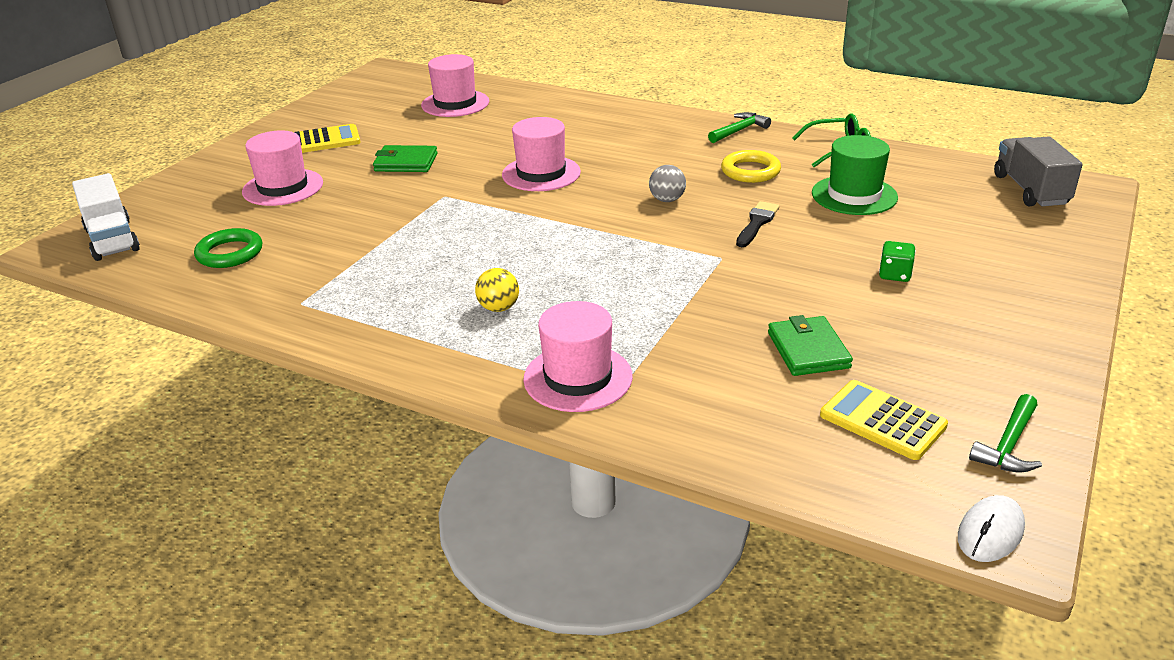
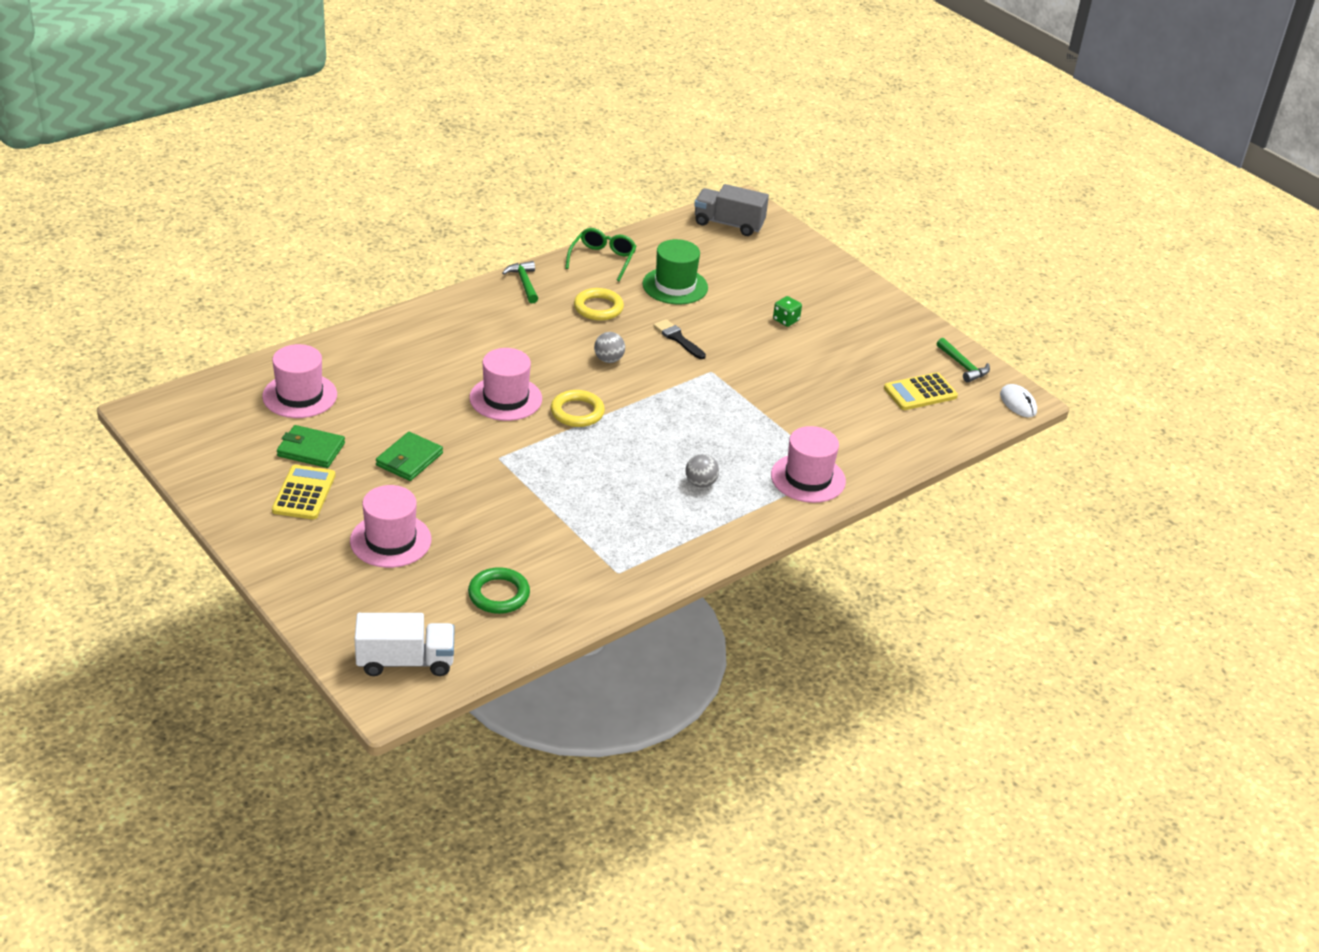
camera: 70 degrees left, 5 degrees up
(499, 308) = (700, 483): yellow ball -> grey ball
(556, 210) = (577, 412): none -> yellow ring
(808, 350) = (841, 386): green wallet -> green wallet (311, 450)

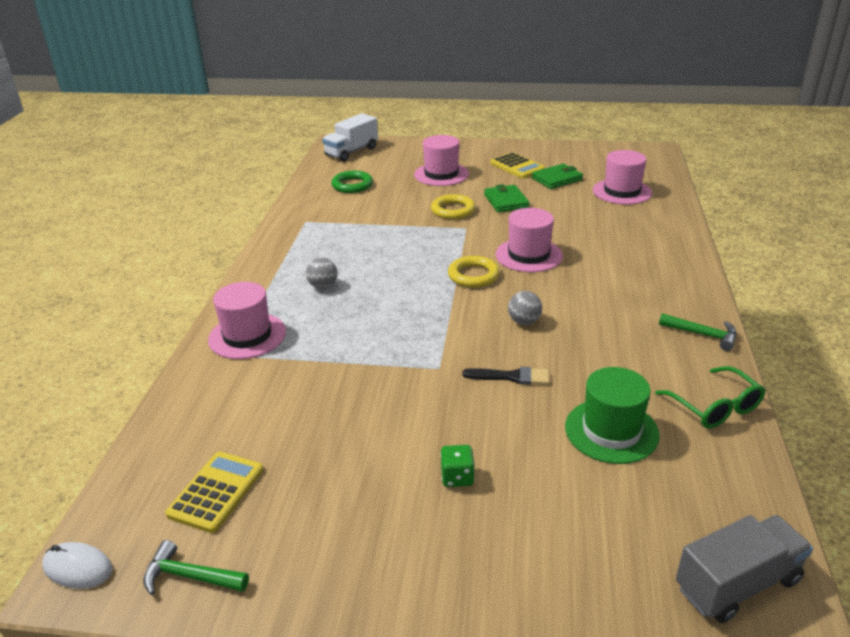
camera: 140 degrees right, 5 degrees down
(598, 308) = (615, 356): yellow ring -> yellow ring (453, 210)

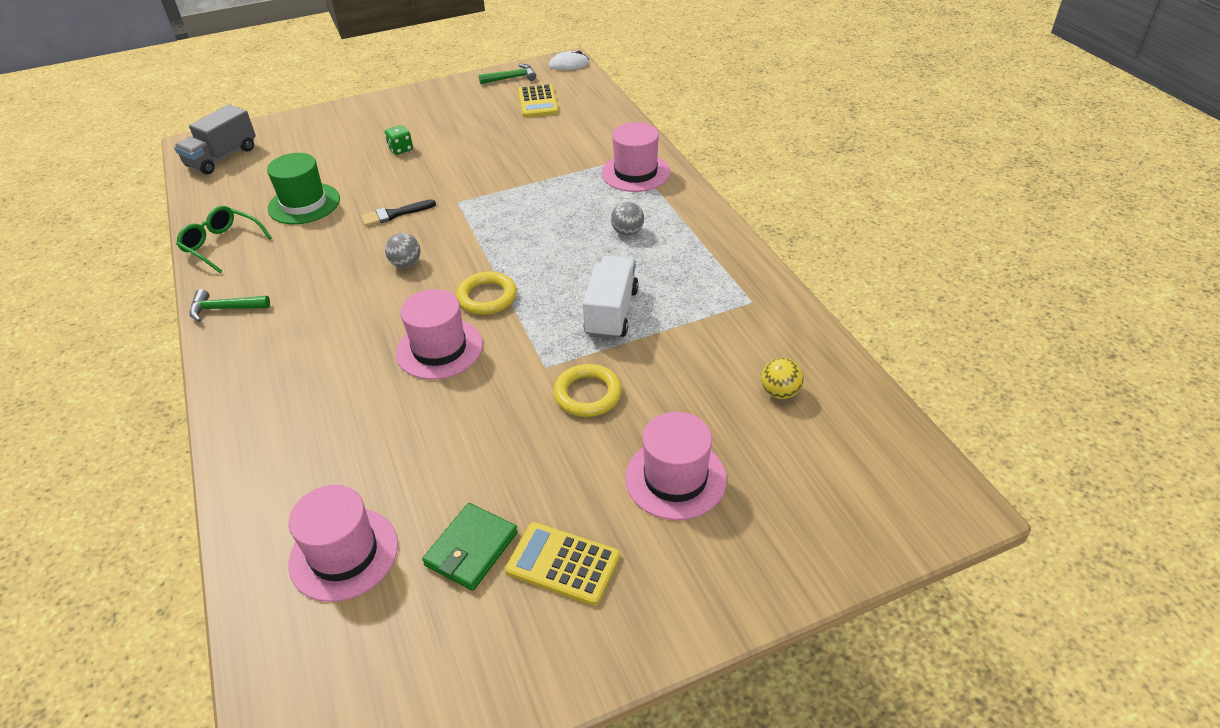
camera: 150 degrees right, 10 degrees up
(351, 152) = (891, 484): white truck -> white truck (611, 312)
(352, 185) = (780, 392): green ring -> yellow ball
(506, 201) = (525, 446): green wallet -> none

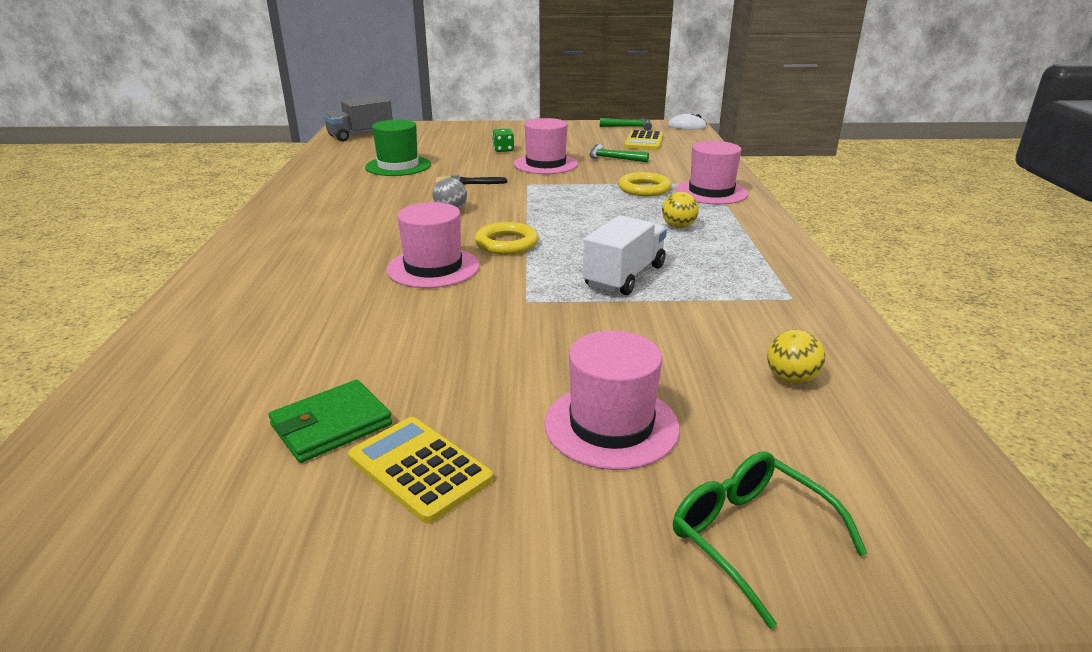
camera: 20 degrees right, 15 degrees down
(221, 245) = (313, 176): green glasses -> green glasses (749, 537)
(224, 309) = (278, 210): green hammer -> green hammer (613, 159)
(344, 554) = (205, 393): pink hat -> pink hat (545, 164)
(587, 394) = (556, 330): yellow ring -> yellow ring (644, 189)
(627, 232) = (678, 226): grey ball -> yellow ball

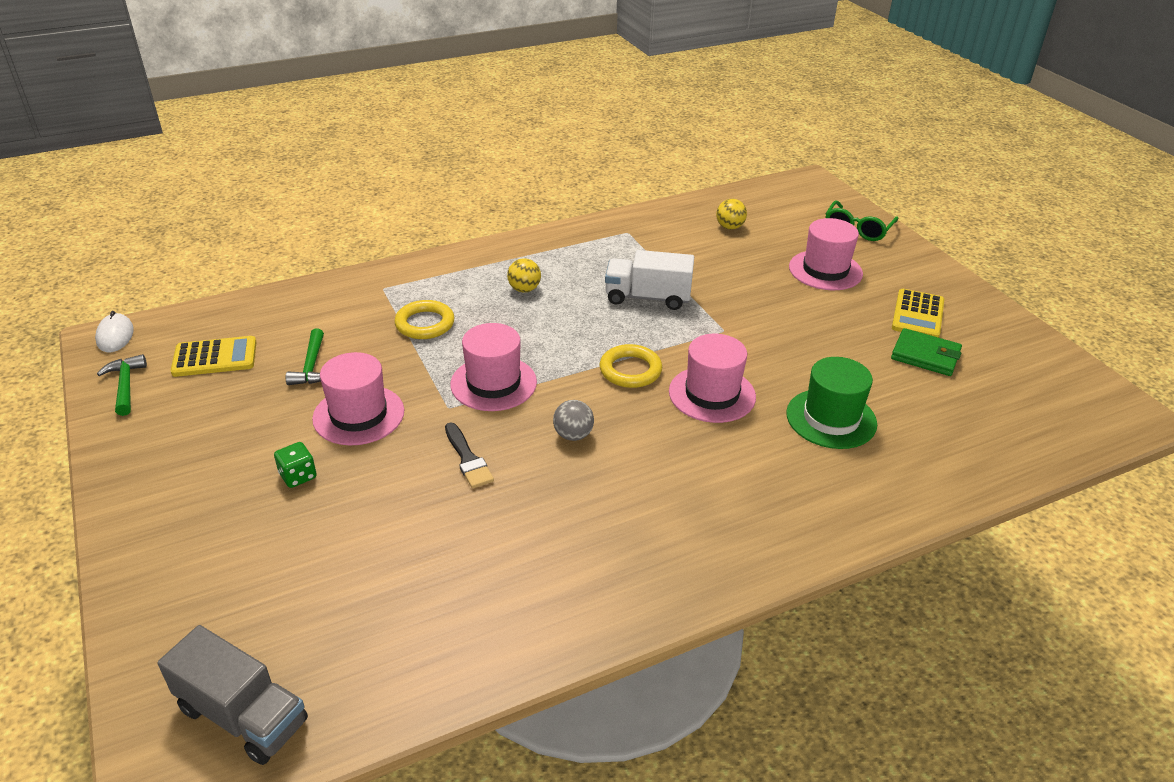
camera: 115 degrees left, 10 degrees up
(398, 166) = (426, 558): green hat -> green hat (831, 418)
(711, 192) = (415, 284): pink hat -> pink hat (493, 383)

